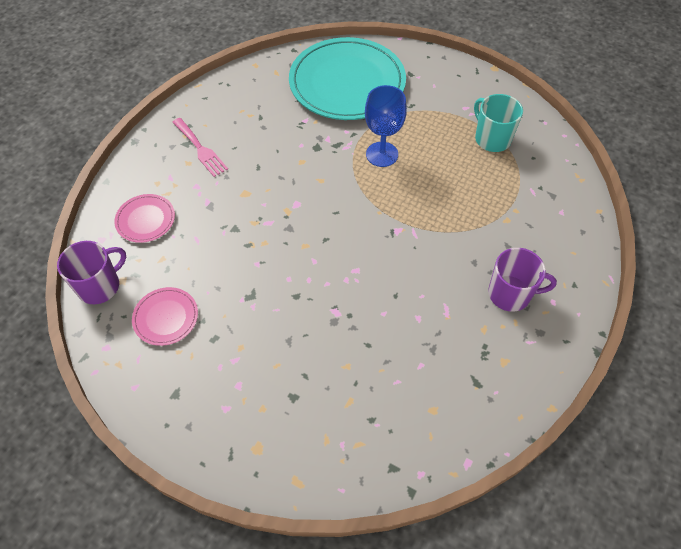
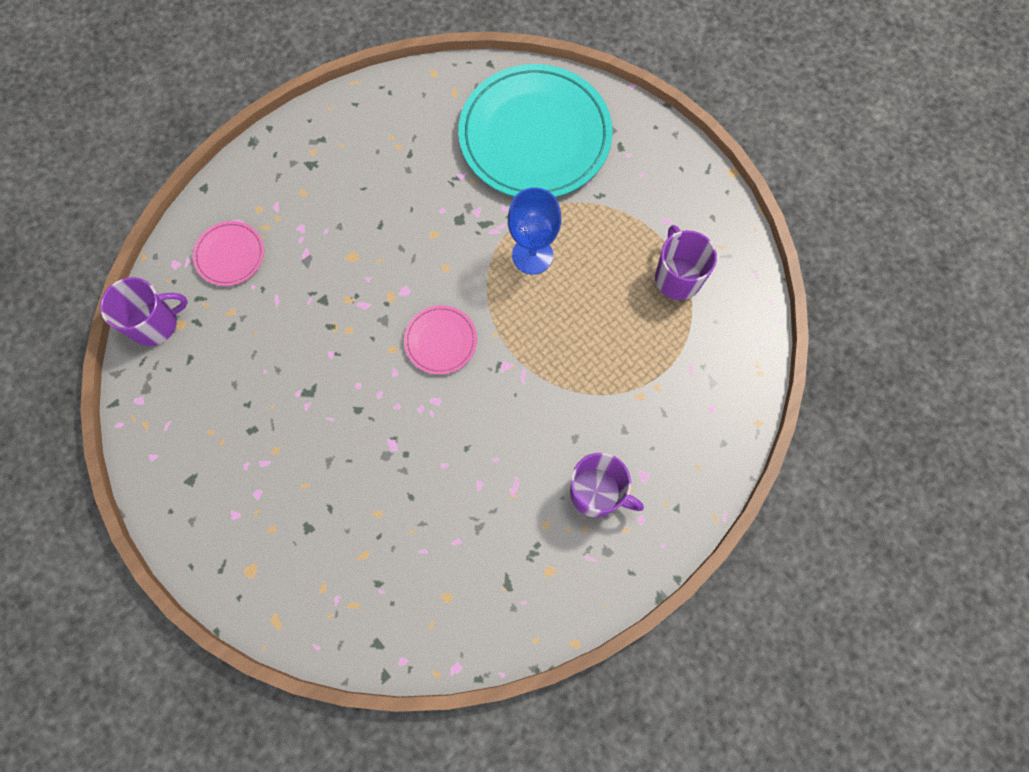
camera: 20 degrees right, 15 degrees up
(166, 317) = (210, 387): pink plate -> pink plate (441, 341)
(200, 149) = (323, 178): pink fork -> none
(492, 139) = (677, 277): turquoise mug -> purple mug

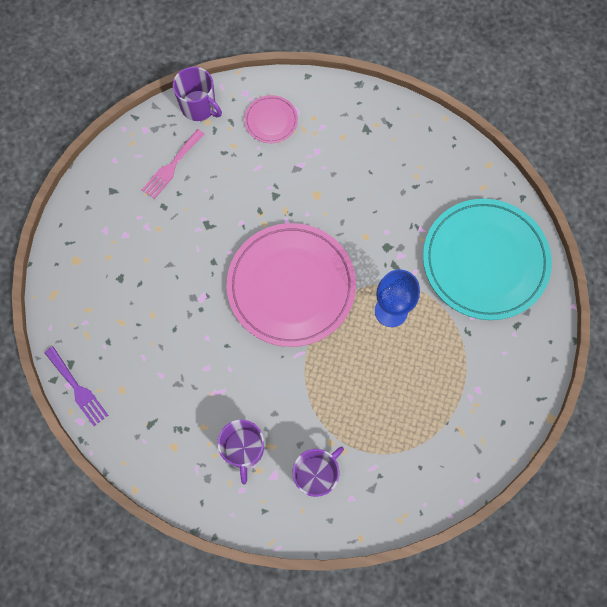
camera: 60 degrees right, 0 degrees up
(208, 394) = (172, 166): none -> pink fork
(414, 651) = (77, 388): none -> purple fork
(441, 341) = (291, 286): pink plate -> pink plate, size x2.26
(677, 277) = (437, 421): purple mug -> purple mug (316, 475)

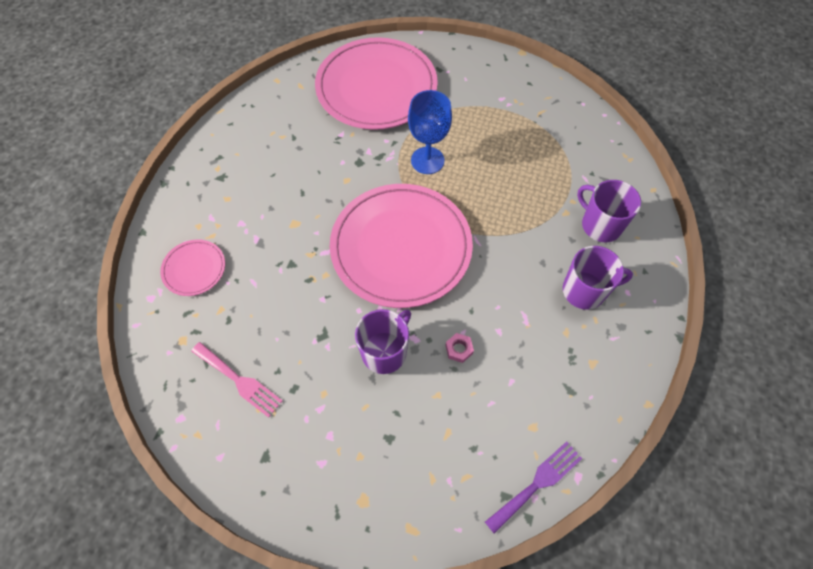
camera: 90 degrees left, 10 degrees down
(191, 333) = (459, 349): none -> pink nut
(199, 107) = (159, 350): purple mug -> purple mug (385, 351)
(485, 261) = (376, 87): turquoise plate -> pink plate

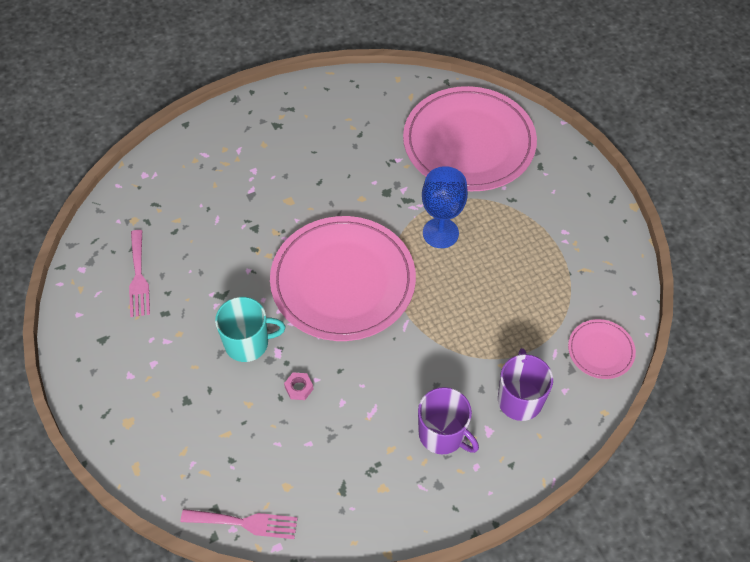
camera: 45 degrees right, 5 degrees down
(194, 269) = (190, 178): pink plate -> pink plate (600, 350)
(385, 351) = (248, 343): purple mug -> turquoise mug
(537, 483) = (245, 523): purple fork -> pink fork

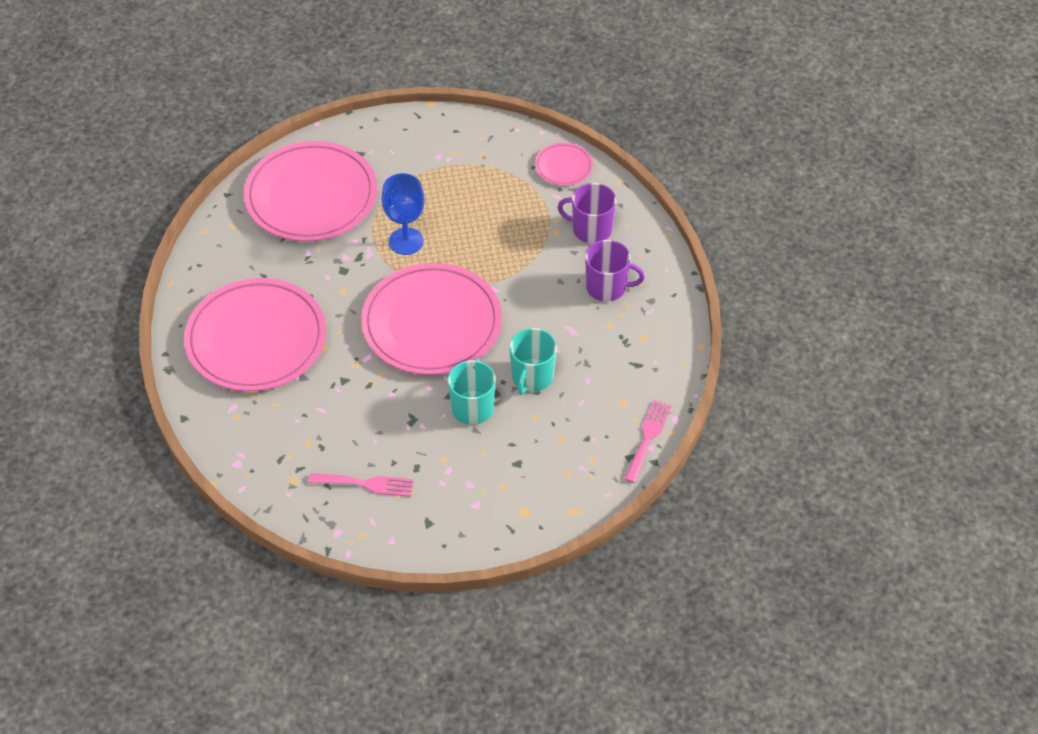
camera: 75 degrees left, 5 degrees down
(285, 149) = (256, 339): none -> pink plate
(299, 388) = (532, 377): pink nut -> turquoise mug
(443, 434) = (607, 287): purple mug -> purple mug turned 45 degrees clockwise

